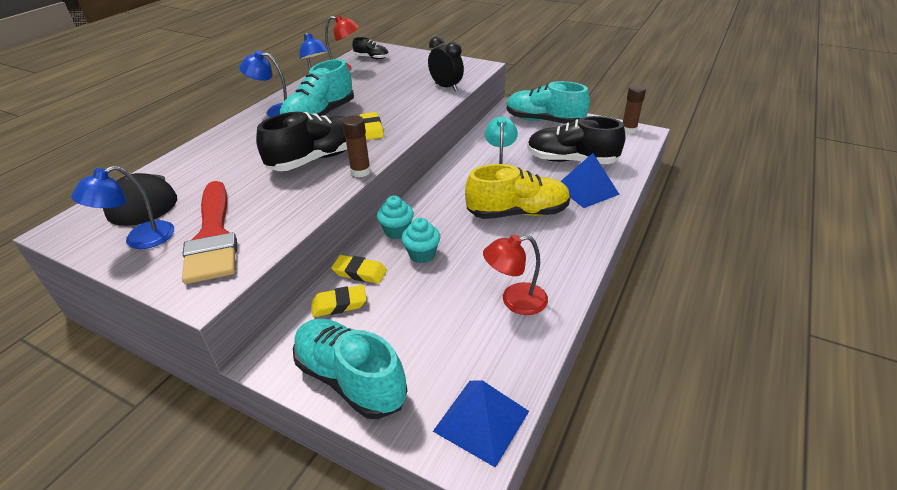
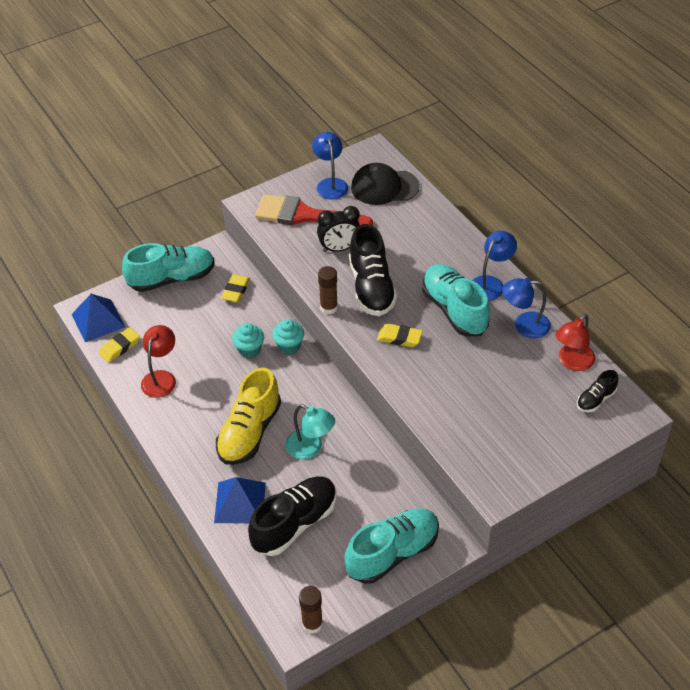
camera: 120 degrees right, 10 degrees up
(360, 272) = (259, 310): yellow eraser -> yellow eraser (120, 347)
(446, 87) = (455, 432): black clock -> black clock (339, 248)

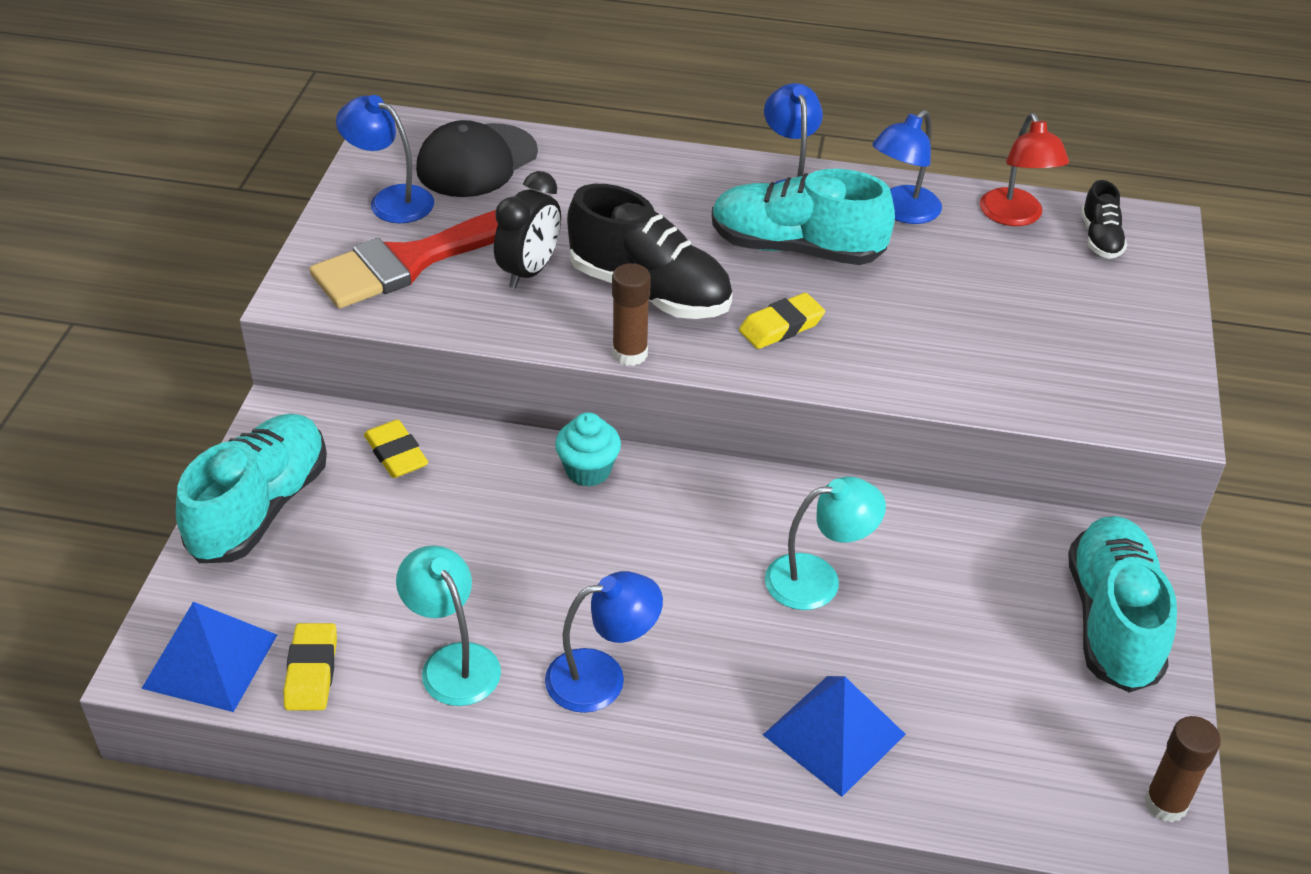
camera: 50 degrees left, 5 degrees down
(161, 378) = (453, 662): red lamp -> turquoise lamp
(197, 420) = (602, 677): none -> blue lamp
(249, 349) = (536, 518): turquoise cupcake -> none
(249, 432) = (704, 627): yellow shoe -> none
(295, 523) = (947, 695): black shoe -> none

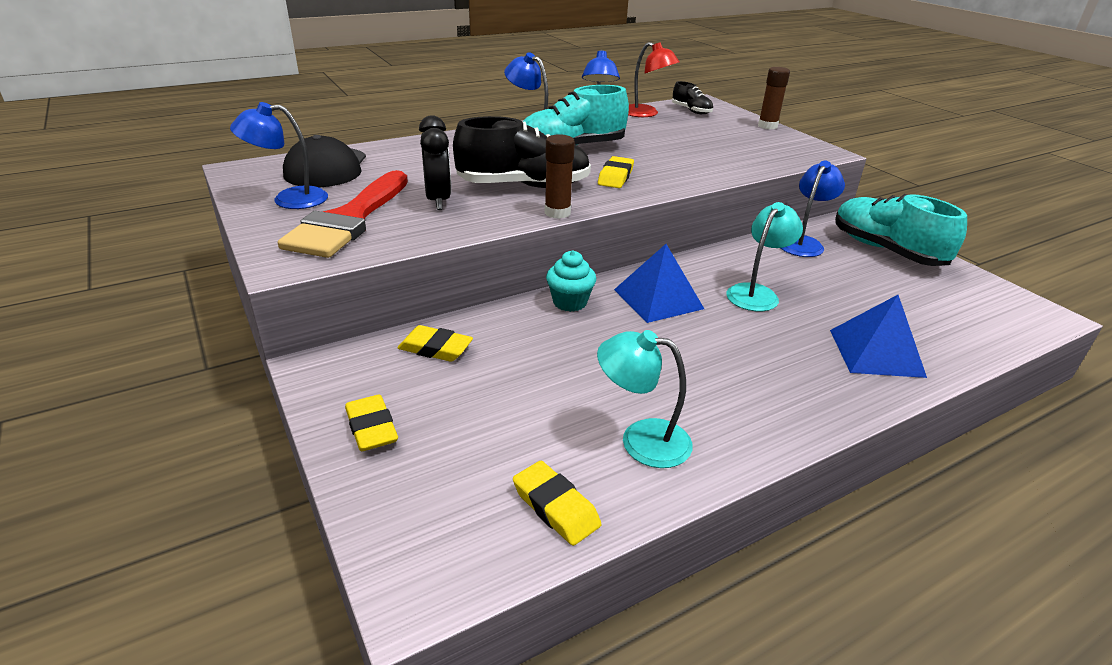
camera: 40 degrees left, 10 degrees down
(210, 661) = (464, 553): blue pyramid -> blue pyramid (658, 299)
(260, 508) = (371, 428): turquoise shoe -> yellow eraser
(602, 677) = (734, 394): blue lamp -> blue lamp (803, 243)
(1165, 804) = (1021, 303): brown glue stick -> brown glue stick (767, 126)

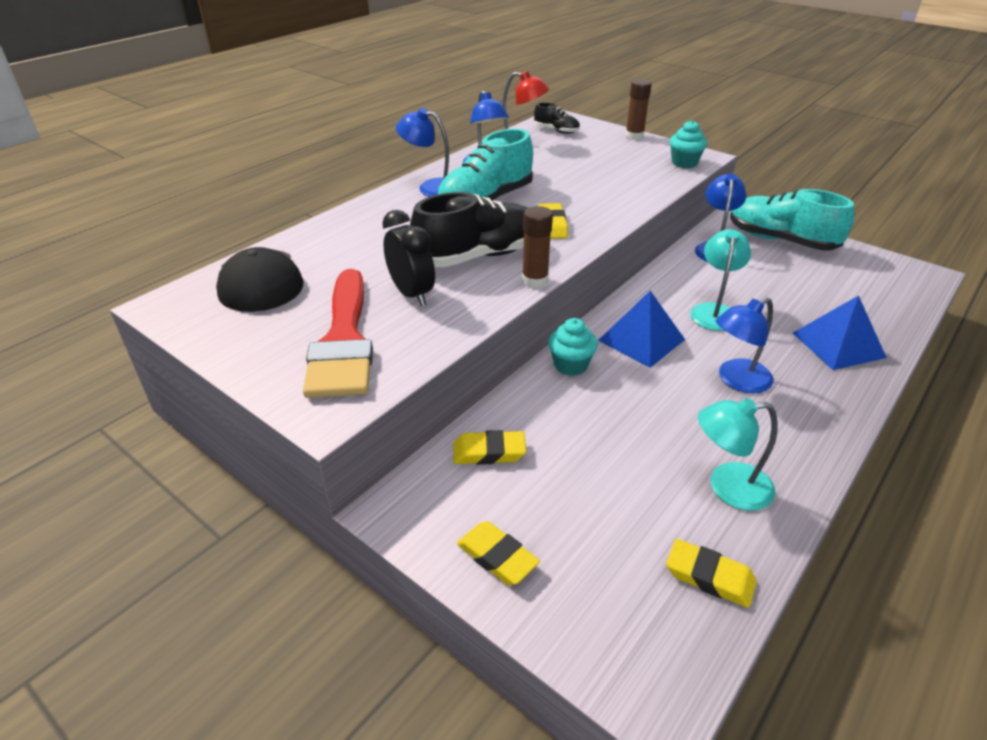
camera: 20 degrees left, 5 degrees up
(289, 199) = (256, 331): blue lamp -> blue lamp (736, 380)
(800, 154) = (684, 163): none -> turquoise cupcake

